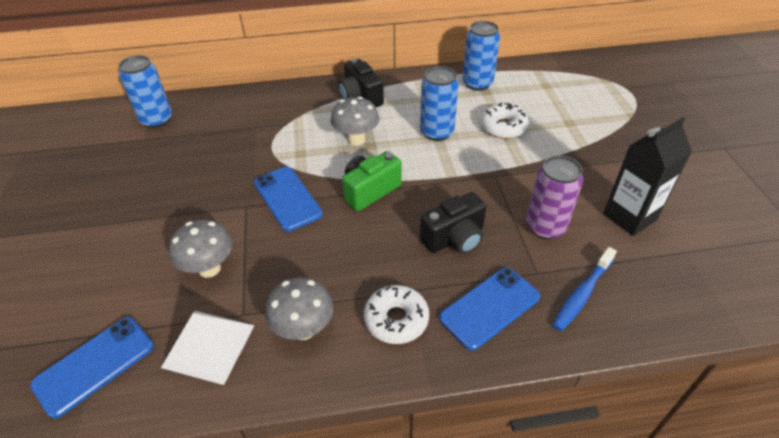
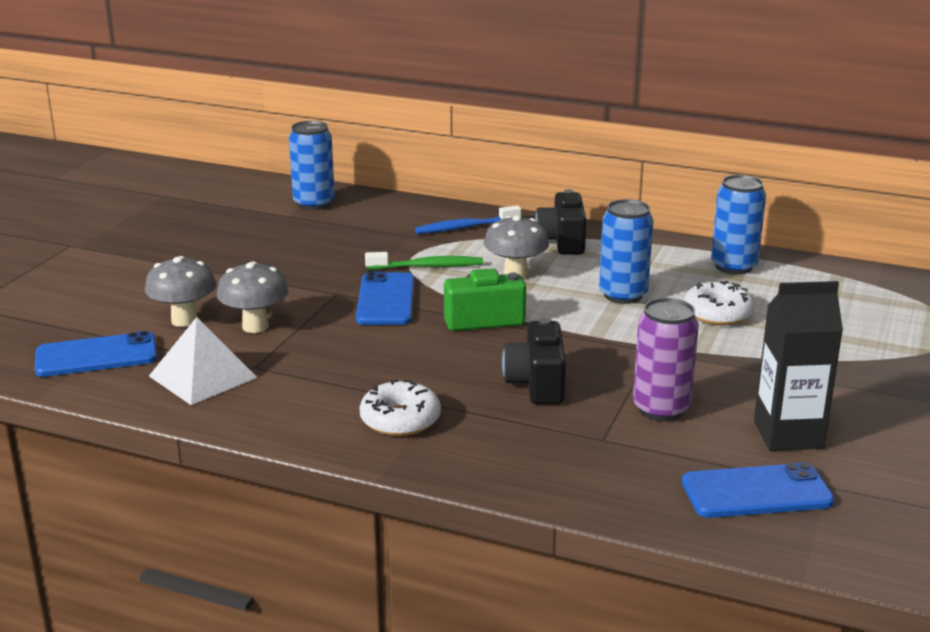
camera: 30 degrees right, 20 degrees down
(290, 153) = (428, 266): none -> green toothbrush
(304, 329) = (301, 395): grey mushroom -> grey mushroom (184, 320)
(454, 238) = (536, 384): black camera -> black camera turned 90 degrees clockwise
(490, 307) = (512, 445): blue phone -> blue phone (756, 492)
(582, 294) = (636, 472): blue toothbrush -> blue toothbrush (465, 227)

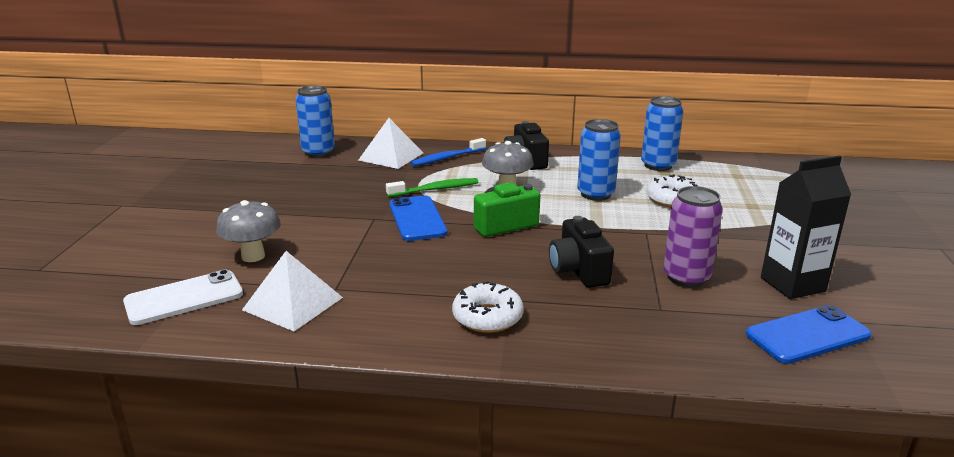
camera: 15 degrees left, 0 degrees up
(96, 356) = (184, 298): blue phone -> white phone
(255, 326) = (319, 253): grey mushroom -> none
(398, 218) = (391, 156): none -> white pyramid

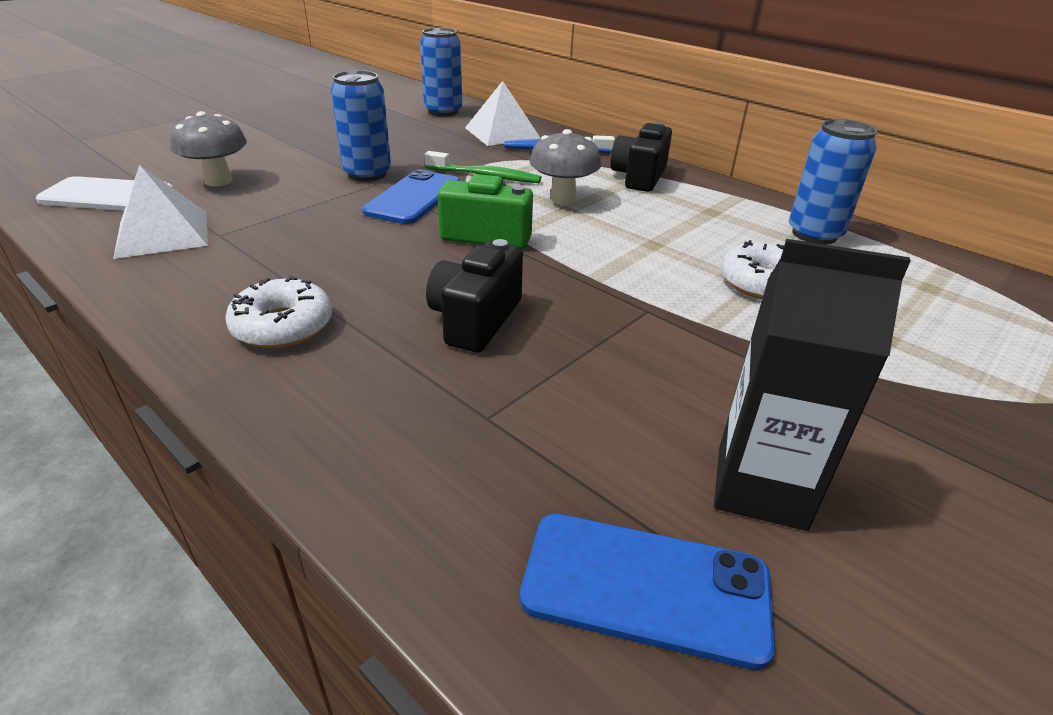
camera: 35 degrees right, 10 degrees up
(595, 194) = (661, 240): blue can -> blue can (367, 174)
(686, 277) = (600, 392): purple can -> none

